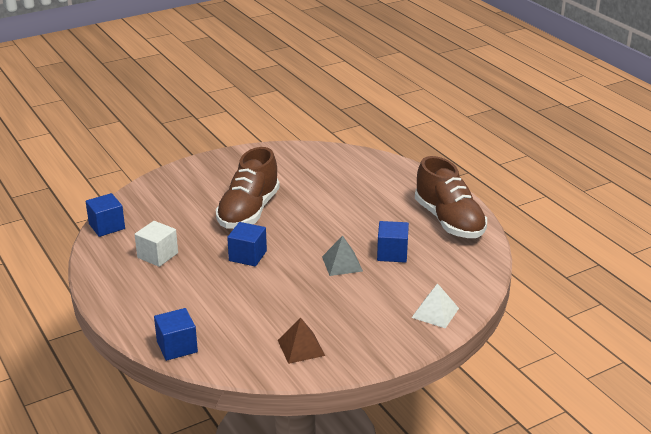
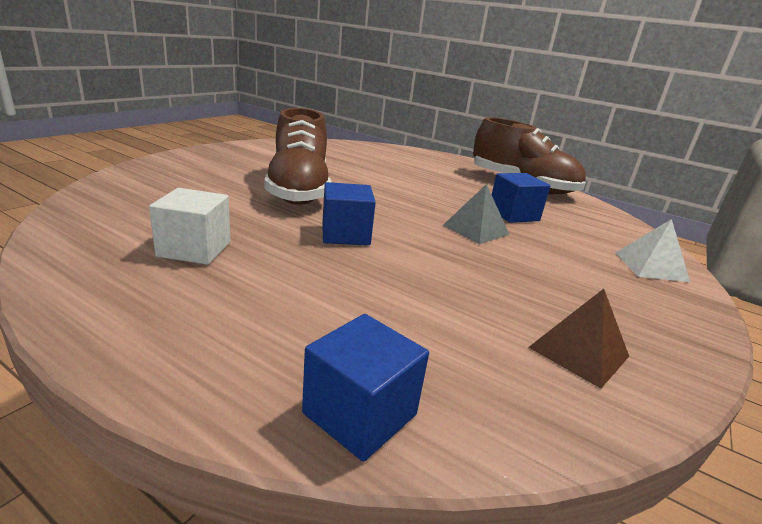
camera: 30 degrees left, 5 degrees down
(107, 226) = (71, 220): blue cube -> none

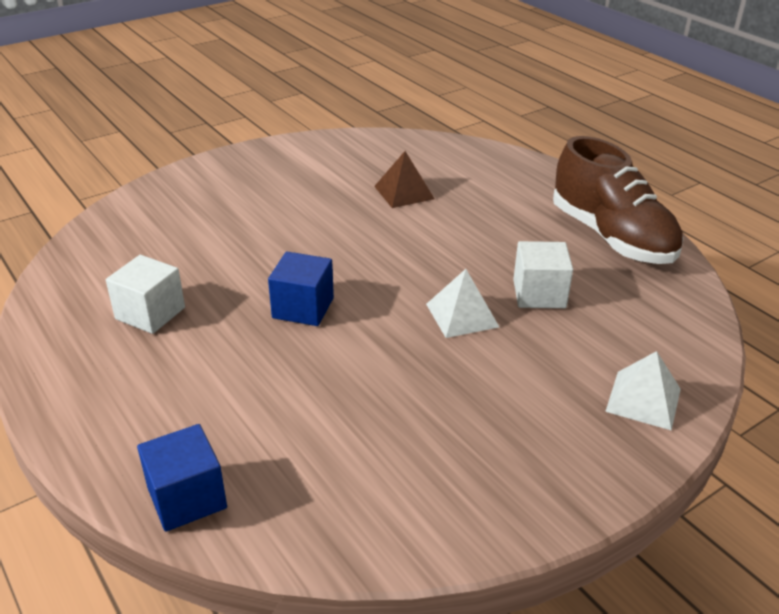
camera: 25 degrees right, 10 degrees up
(299, 190) = (297, 233): brown shoe -> none
(476, 230) = (462, 315): grey pyramid -> white pyramid
(513, 214) = (539, 294): blue cube -> white cube
(578, 351) = (422, 486): brown pyramid -> brown pyramid (404, 192)

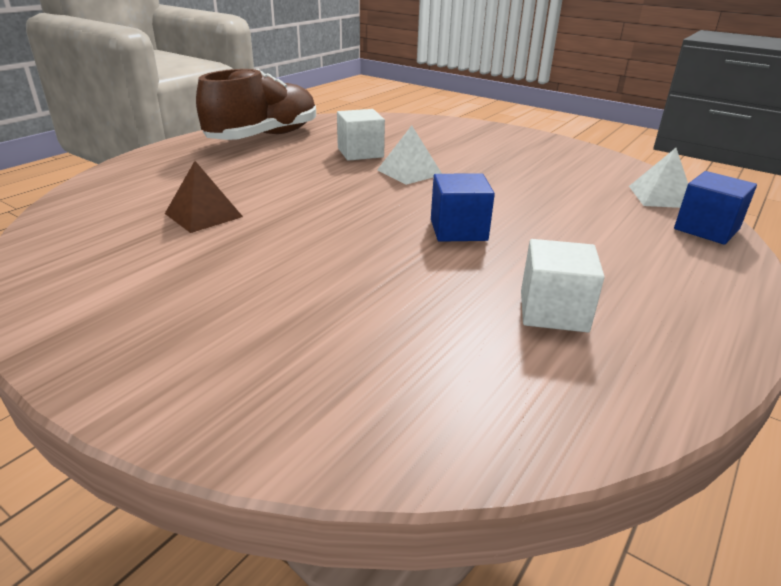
camera: 110 degrees left, 5 degrees down
(643, 400) = (448, 128): white pyramid -> white pyramid (661, 196)

